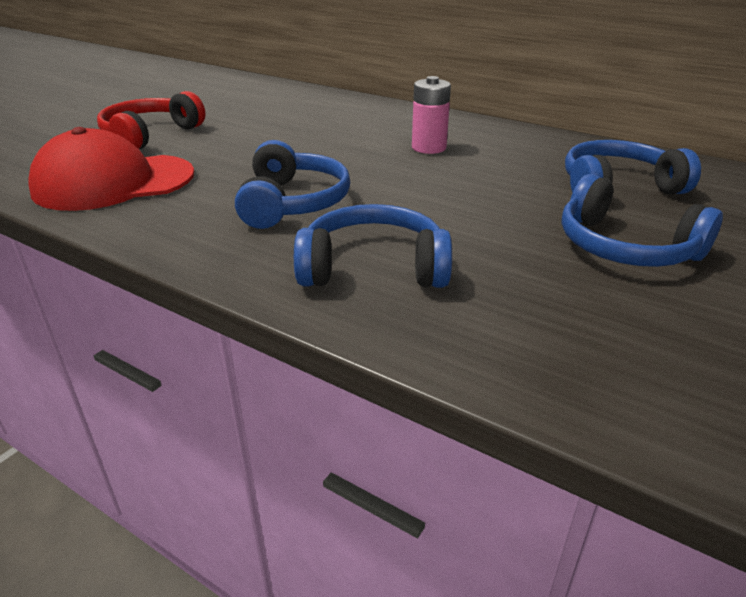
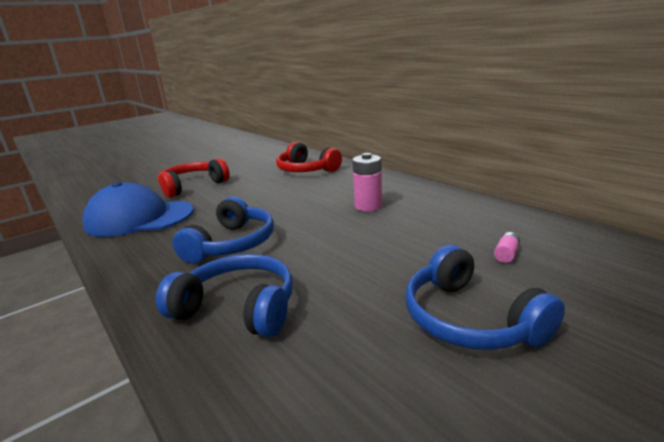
camera: 20 degrees right, 10 degrees down
(114, 182) = (139, 218): red cap -> blue cap
(304, 107) = (306, 170): none -> red headphones
(617, 187) = (506, 254): blue headphones -> pink battery

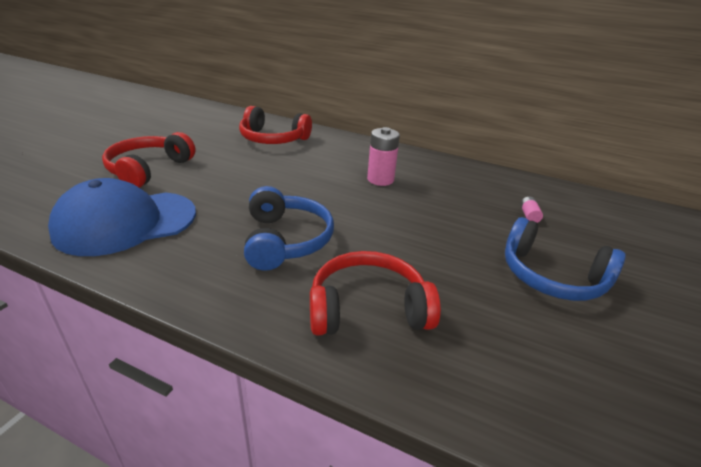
camera: 30 degrees left, 10 degrees up
(238, 308) = (368, 308): blue headphones -> red headphones

